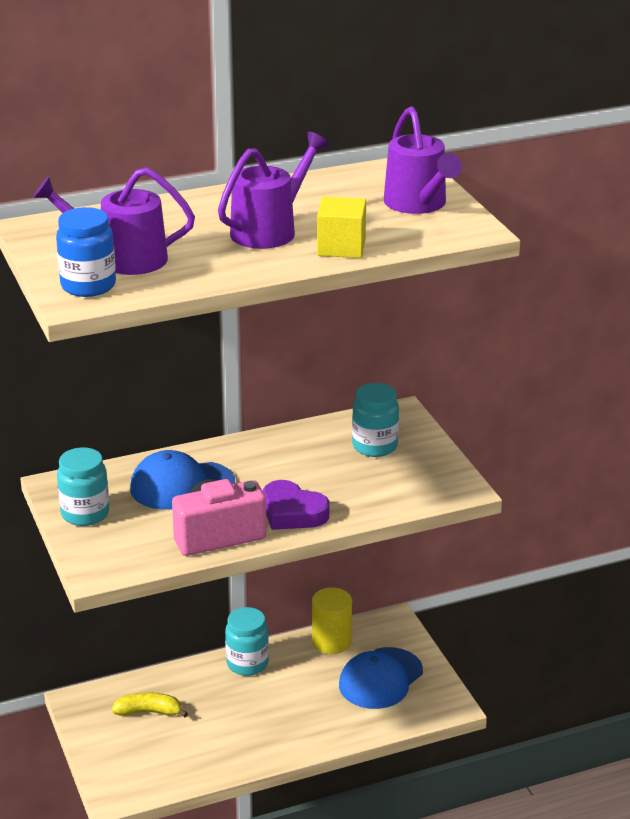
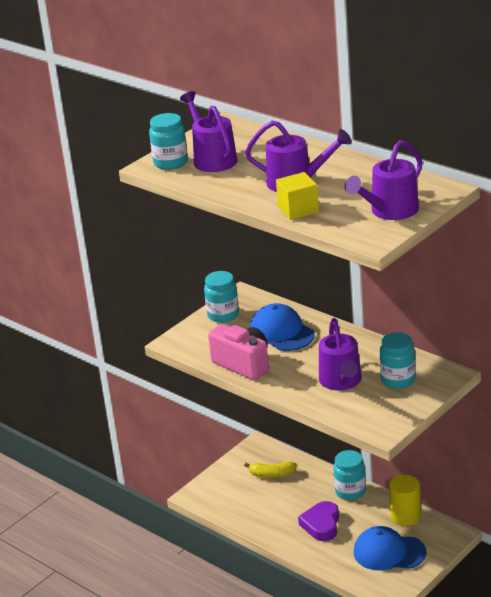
camera: 65 degrees right, 0 degrees up
(88, 286) = (170, 163): blue jar -> turquoise jar
(149, 712) = (272, 474): yellow banana -> yellow banana turned 120 degrees clockwise
(292, 512) = (292, 379): purple heart -> purple heart (321, 525)
(337, 482) = (341, 382): none -> purple watering can

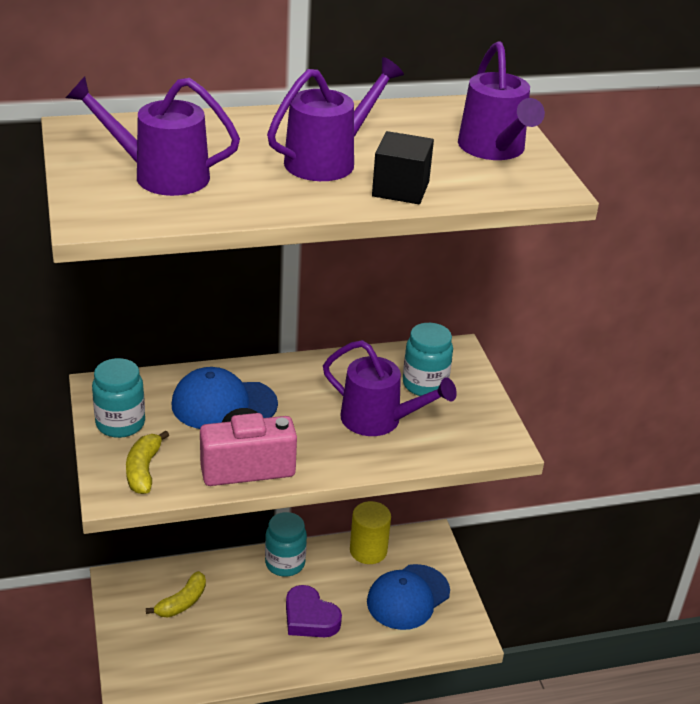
camera: 60 degrees left, 5 degrees up
(170, 163) = (113, 203): turquoise jar -> none
(199, 340) = (143, 470): none -> yellow banana
(298, 209) = (400, 189): yellow cube -> black cube

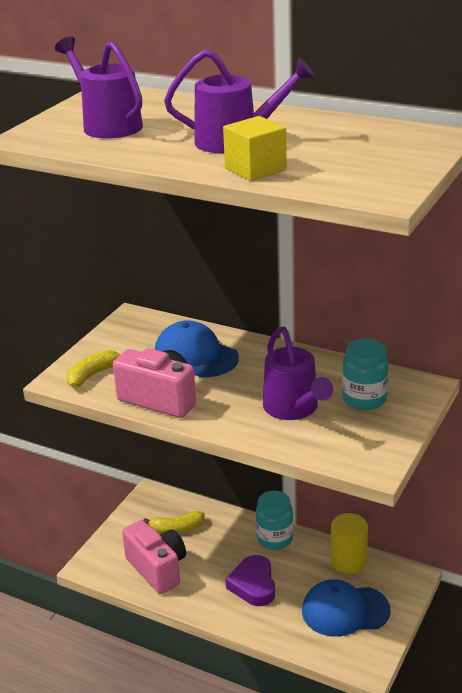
camera: 45 degrees right, 5 degrees down
(120, 424) = (115, 342): turquoise jar -> none
(205, 653) = (157, 569): none -> pink camera
(400, 189) = (255, 169): black cube -> yellow cube
(495, 150) = (384, 163): purple watering can -> none

